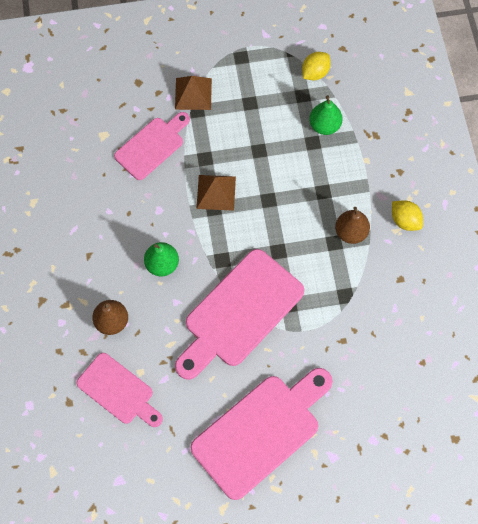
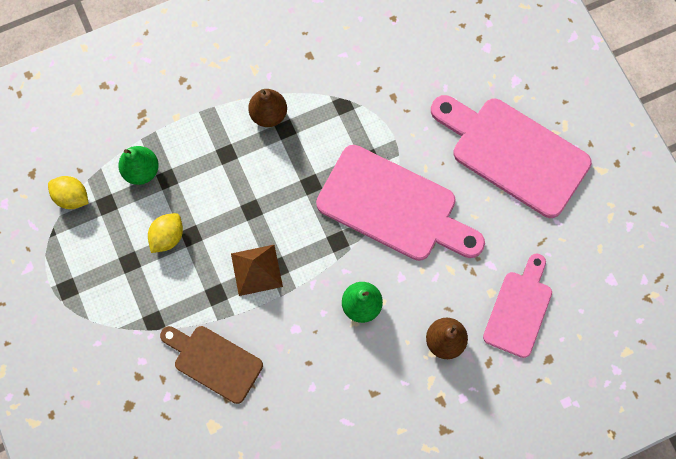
camera: 105 degrees left, 5 degrees up
(152, 146) = (214, 361): pink cutting board -> brown cutting board
(193, 93) = (130, 332): brown pyramid -> none
(405, 220) = (240, 63): yellow lemon -> yellow lemon (168, 237)

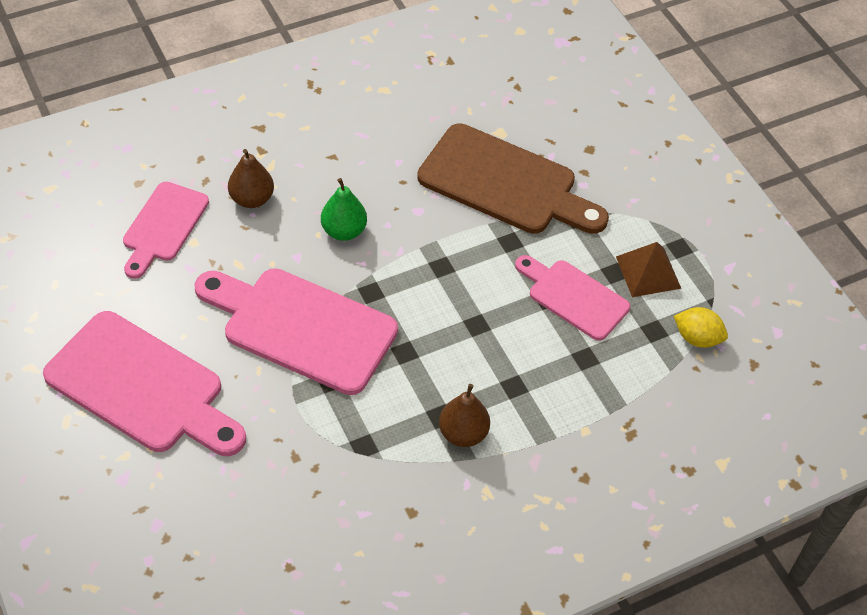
camera: 175 degrees right, 20 degrees down
(142, 171) = (618, 367): green pear -> none
(168, 237) = (574, 297): yellow lemon -> pink cutting board
(214, 361) = (505, 183): brown cutting board -> brown cutting board, size x1.66
(256, 270) = (465, 264): brown pyramid -> brown pyramid (648, 272)

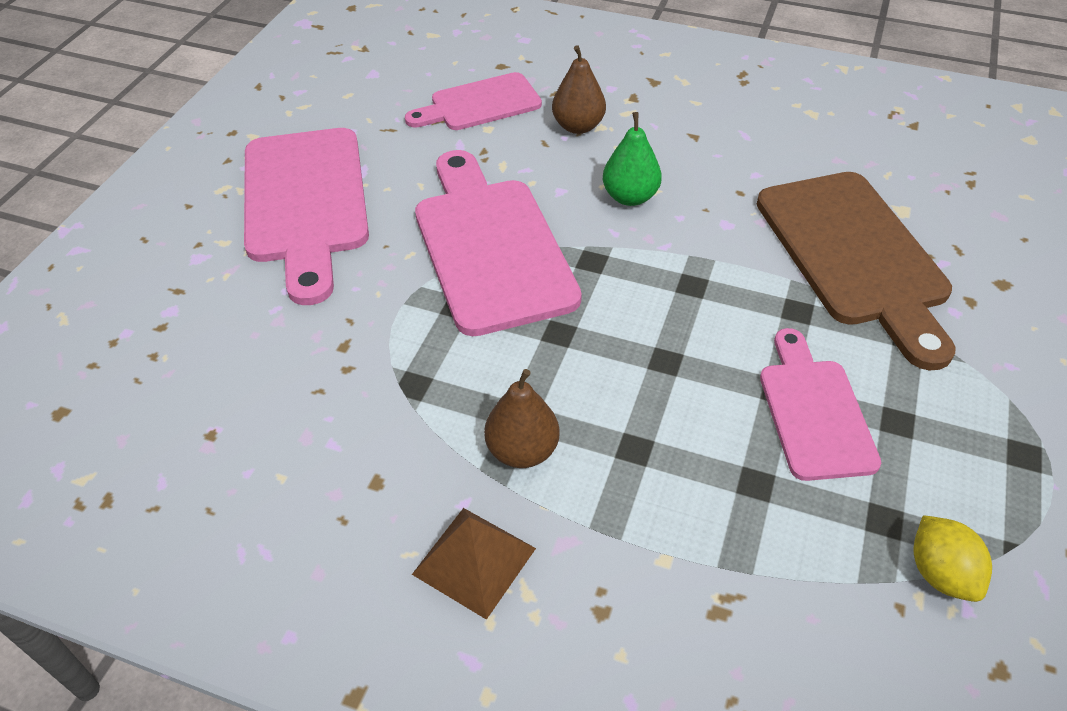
camera: 50 degrees right, 5 degrees down
(648, 272) = (947, 451): brown pyramid -> brown pyramid (474, 561)

